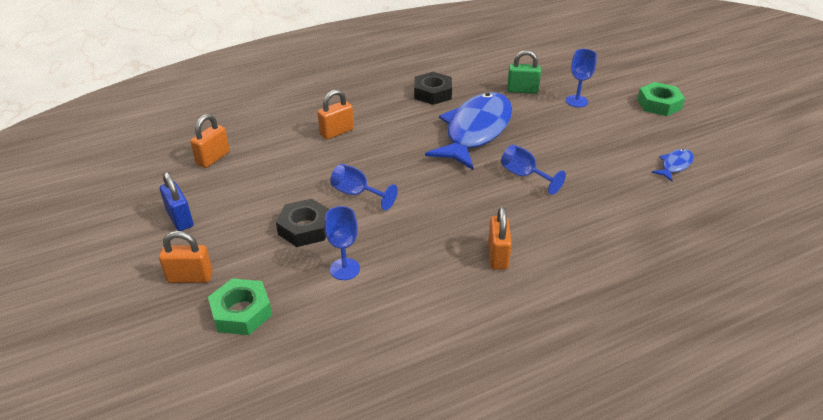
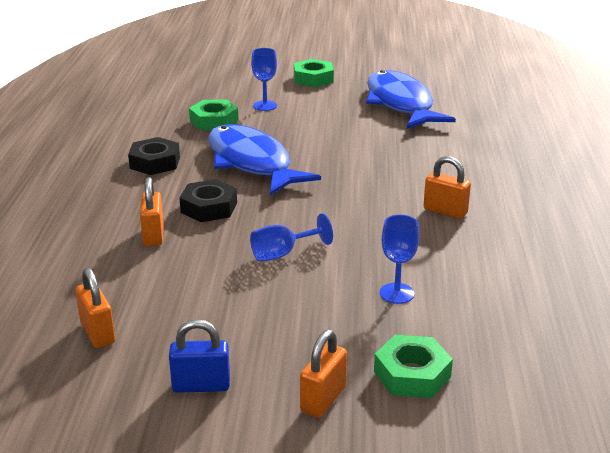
camera: 60 degrees left, 10 degrees down
(305, 228) = (309, 300): black nut -> black nut (209, 207)
(522, 90) = (214, 121): green padlock -> green nut
(524, 175) = (347, 164): blue goblet -> none
(674, 165) = (400, 104): blue fish -> blue fish, size x2.41

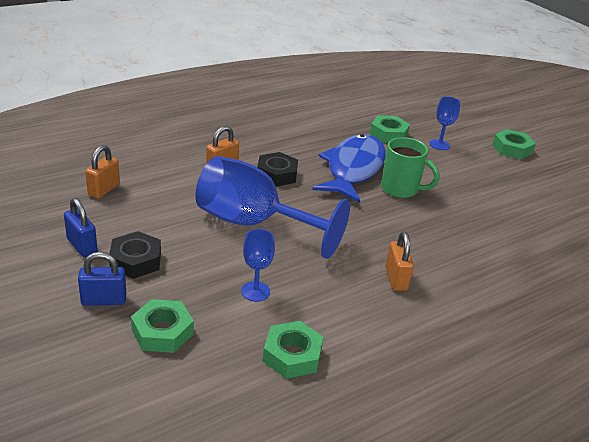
camera: 50 degrees right, 5 degrees up
(155, 162) = (306, 134): black nut -> black nut (136, 260)
(282, 254) = (253, 223): blue goblet -> blue goblet, size x2.30
(314, 154) = (401, 189): none -> green mug
(323, 399) = (104, 300): orange padlock -> blue padlock
(400, 104) = (536, 201): blue fish -> none
(507, 307) = (292, 355): none -> green nut

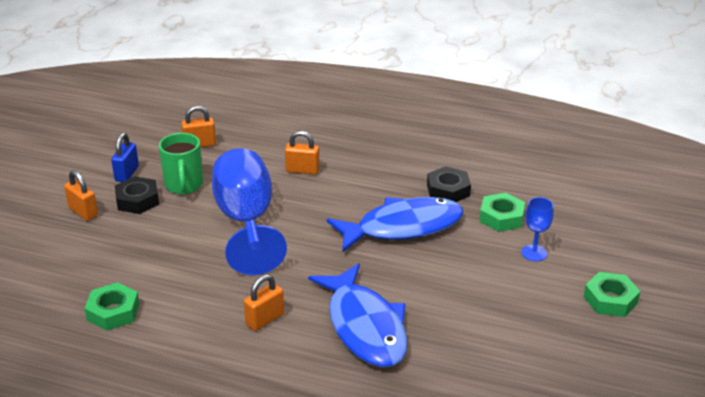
camera: 55 degrees right, 0 degrees up
(104, 300) = (83, 212): blue padlock -> orange padlock
(162, 332) = (78, 249): green nut -> none
(255, 291) = (164, 263): blue goblet -> none
(277, 174) = (332, 197): black nut -> black nut (448, 190)
(401, 189) = (409, 266): green mug -> green mug (184, 186)
(451, 240) = (365, 327): none -> blue fish

